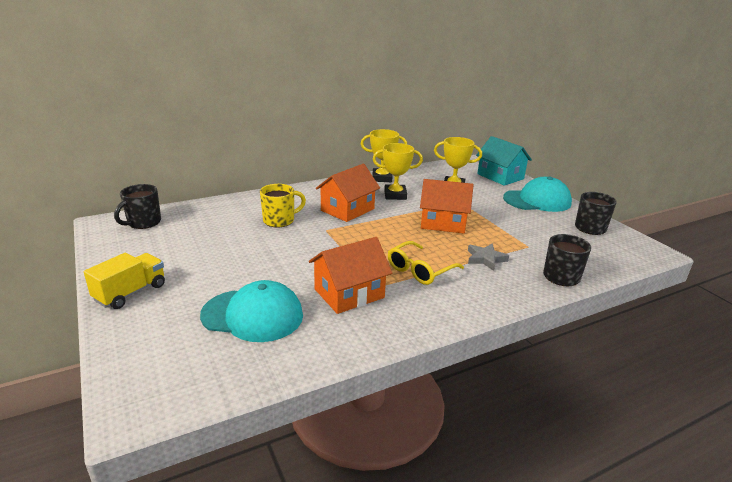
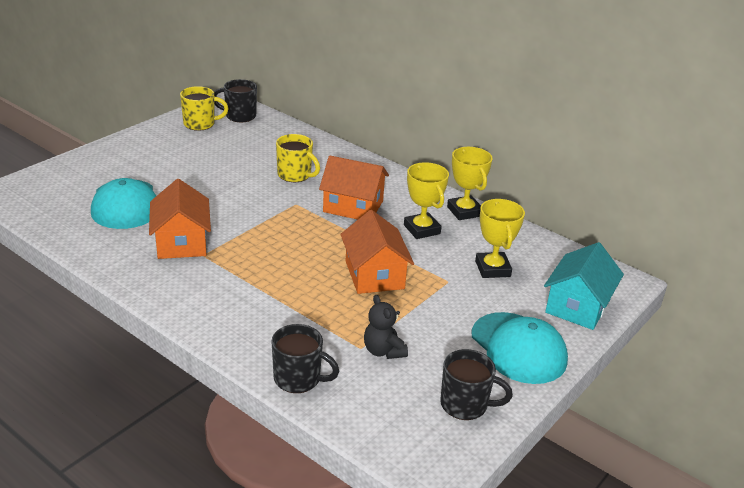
camera: 65 degrees right, 5 degrees up
(130, 292) = (130, 147): yellow truck -> none
(132, 244) = (200, 124): none -> yellow mug
(349, 293) = (182, 242): orange house -> orange house turned 45 degrees clockwise
(419, 270) = (248, 274): yellow glasses -> none
(485, 259) = (303, 316): grey star -> none
(533, 239) = (383, 351): none -> black teddy bear

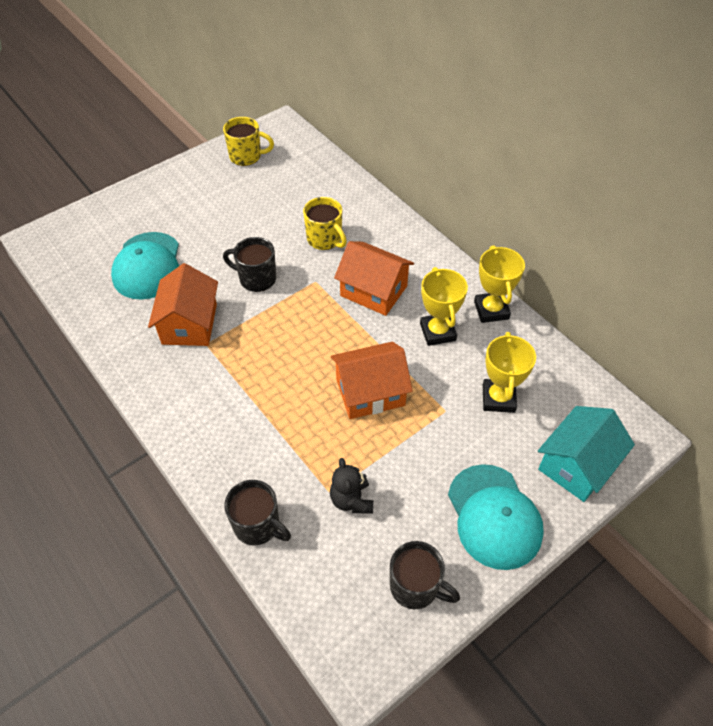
camera: 15 degrees right, 20 degrees up
(239, 116) = (289, 147): black mug -> black mug (256, 279)
(374, 275) = (370, 392): orange house -> orange house turned 75 degrees clockwise

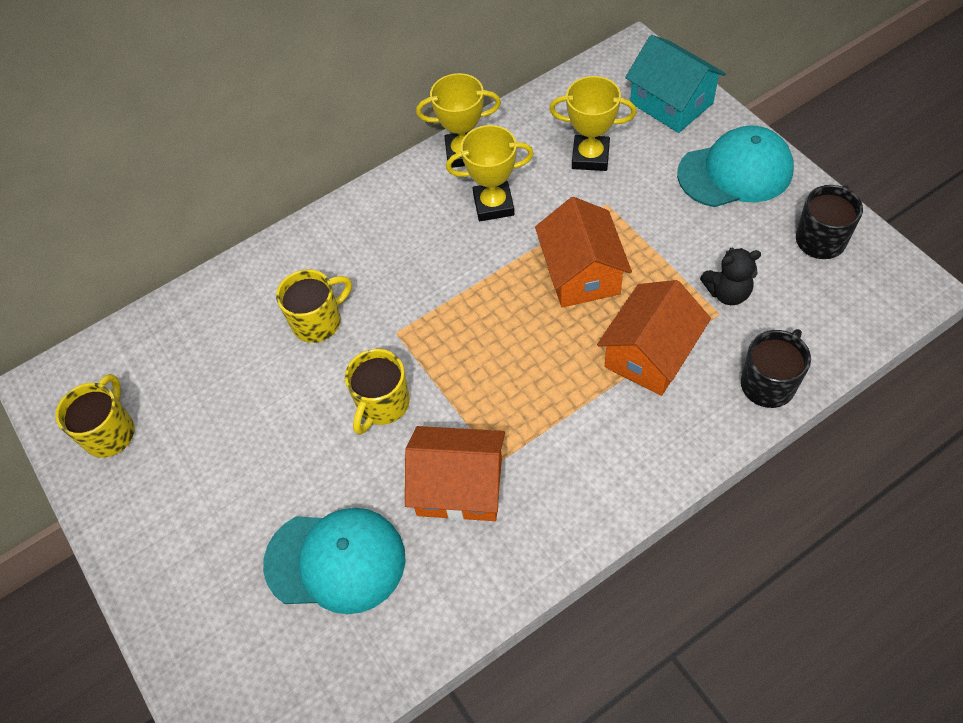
camera: 80 degrees left, 5 degrees up
(256, 279) = (382, 404): black mug -> yellow mug
(373, 291) = (421, 267): orange house -> orange house (650, 354)

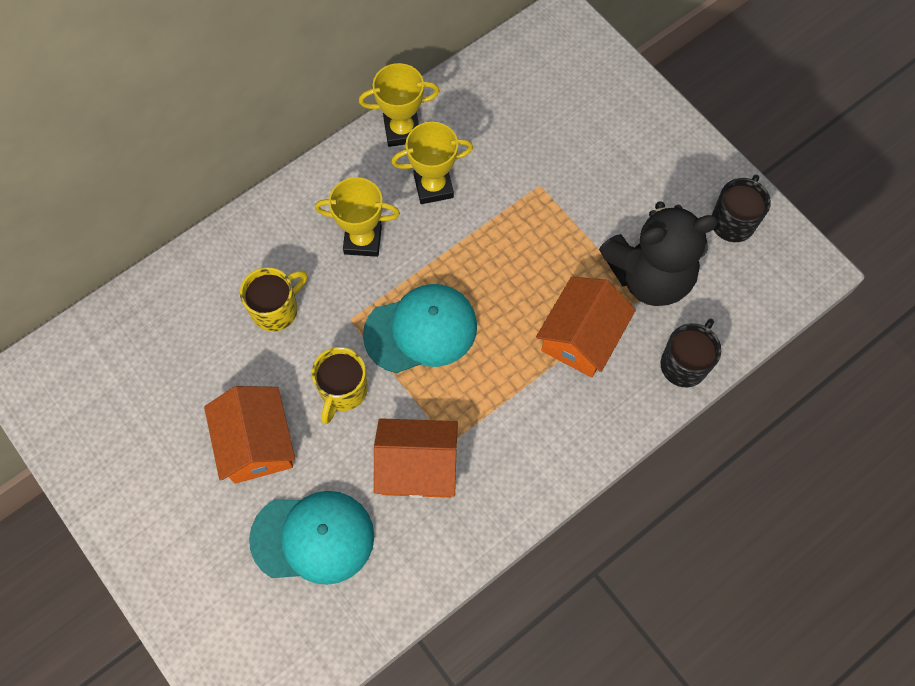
camera: 10 degrees left, 10 degrees up
(110, 433) = (92, 424): yellow mug -> none
(581, 273) = (518, 257): orange house -> orange house (256, 443)
(590, 157) = (523, 135): yellow trophy -> yellow trophy (363, 240)
(671, 103) = (598, 76): turquoise house -> none
(727, 293) = (649, 276): black teddy bear -> black teddy bear, size x2.08
(735, 172) = (658, 151): turquoise cap -> turquoise cap (421, 330)

